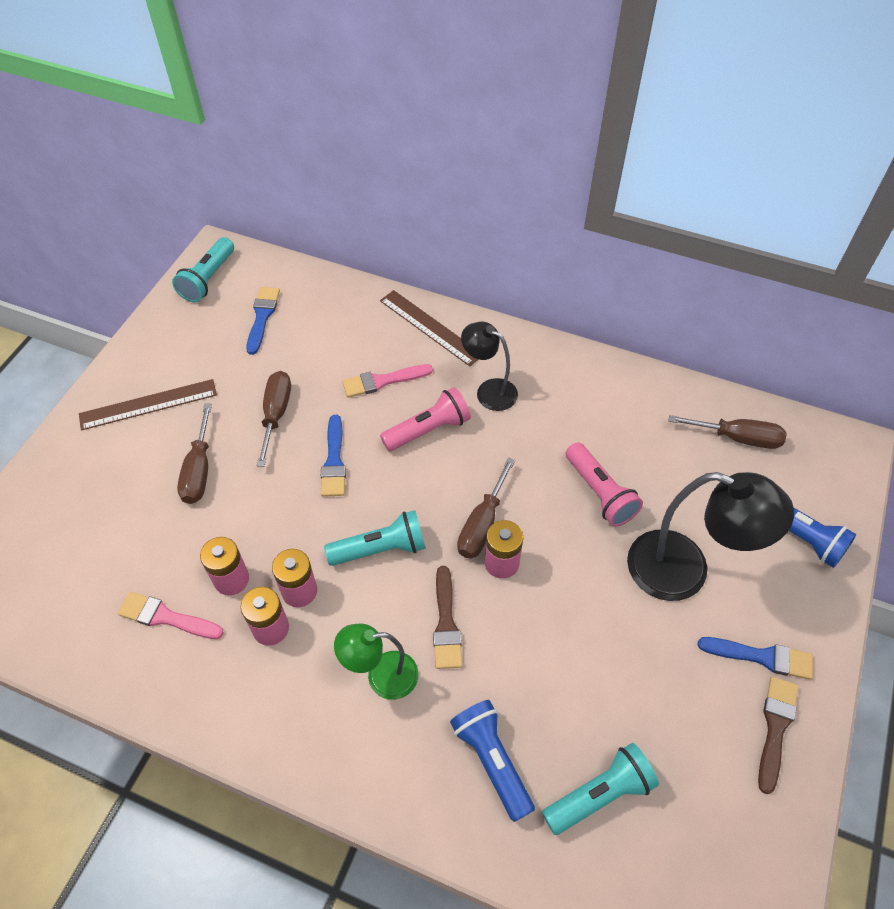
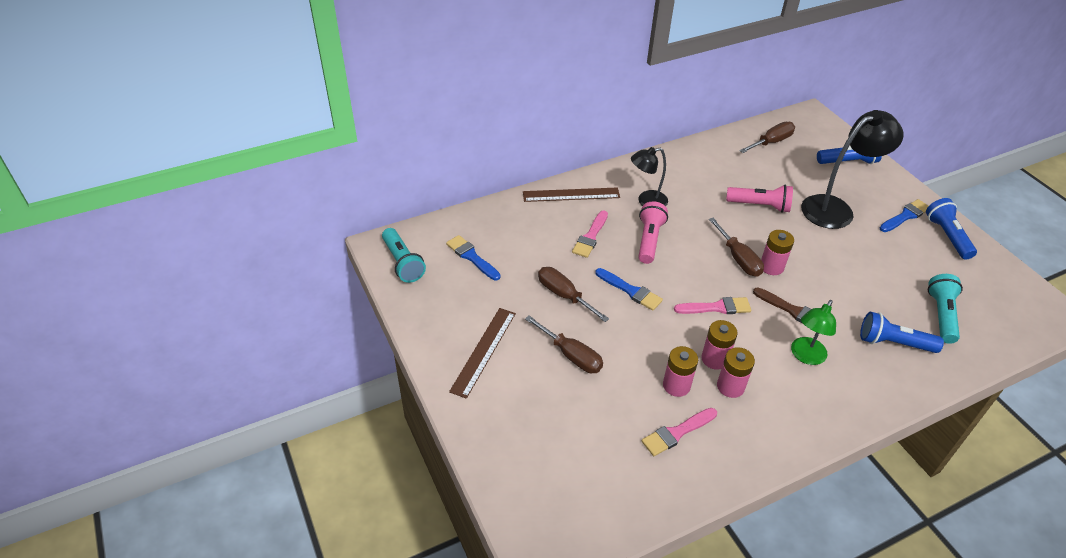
camera: 50 degrees left, 10 degrees down
(380, 549) = (716, 307): turquoise flashlight -> pink brush
(775, 728) = (947, 236): brown brush -> blue flashlight

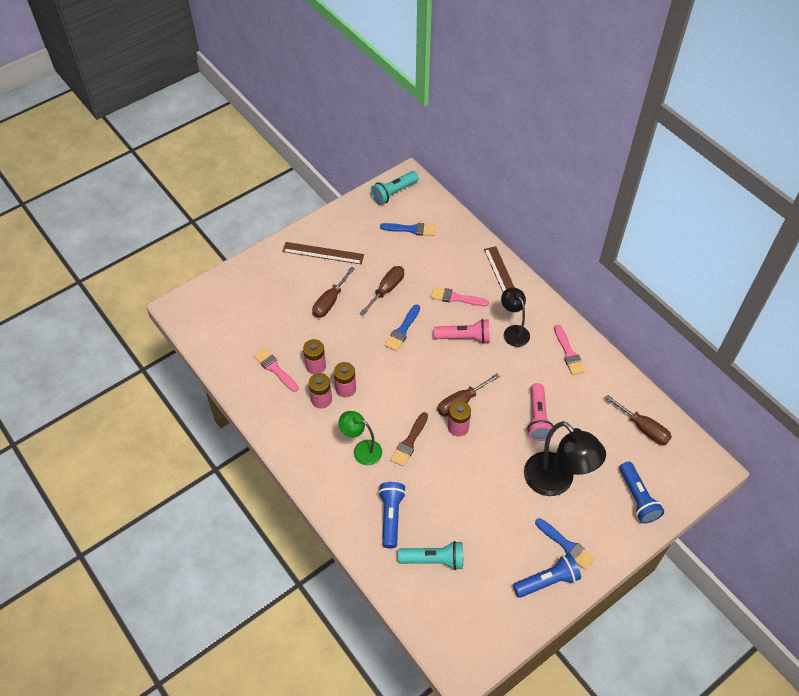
camera: 80 degrees right, 10 degrees up
(471, 257) = (411, 229): blue brush -> blue brush turned 60 degrees clockwise
(716, 307) = (399, 388): pink brush -> pink brush (569, 353)

